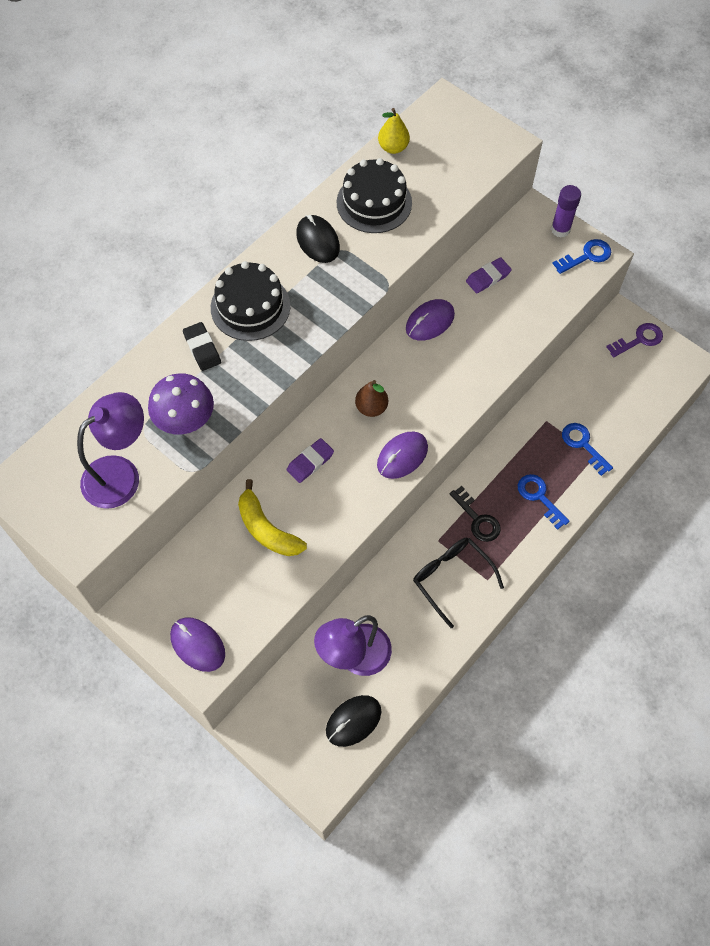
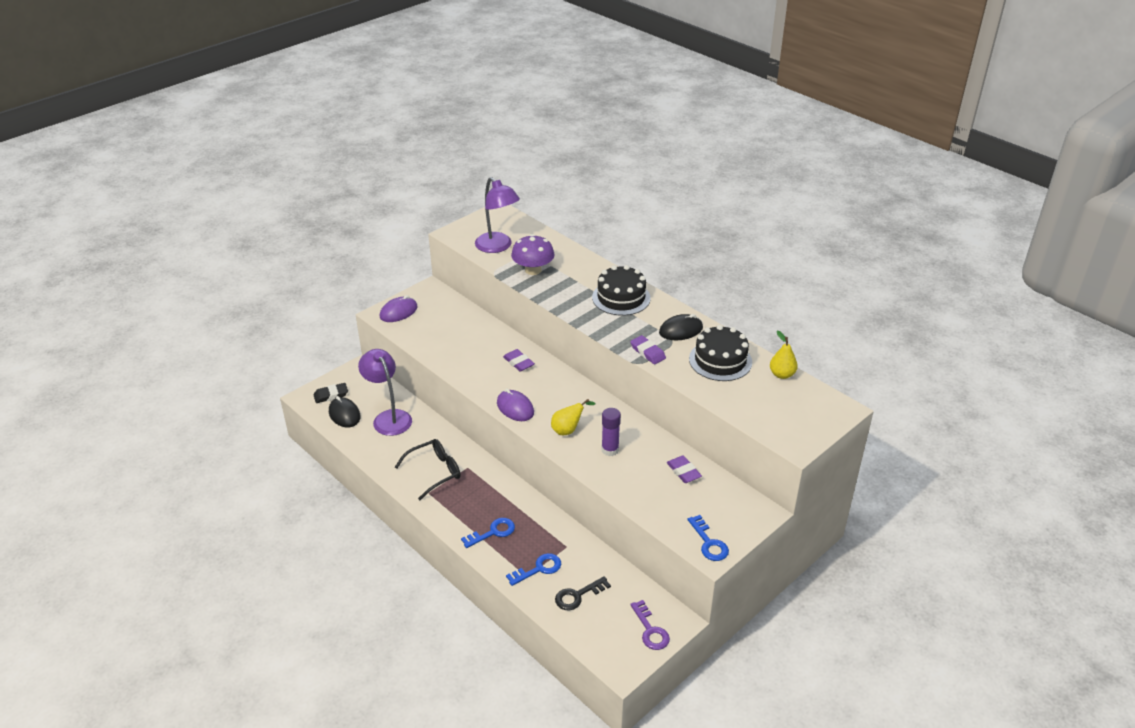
camera: 95 degrees right, 25 degrees down
(202, 348) = (587, 277): black eraser -> black eraser (331, 395)
(267, 529) = (471, 341): yellow banana -> none
(366, 274) = (647, 352): none -> purple eraser
(371, 408) = (560, 395): brown pear -> none
(430, 322) = (638, 432): purple mouse -> none
(435, 393) = (568, 430): none -> yellow pear
(477, 519) = (481, 492): black key -> black key (578, 596)
(560, 229) = (741, 528): purple glue stick -> purple glue stick (610, 450)

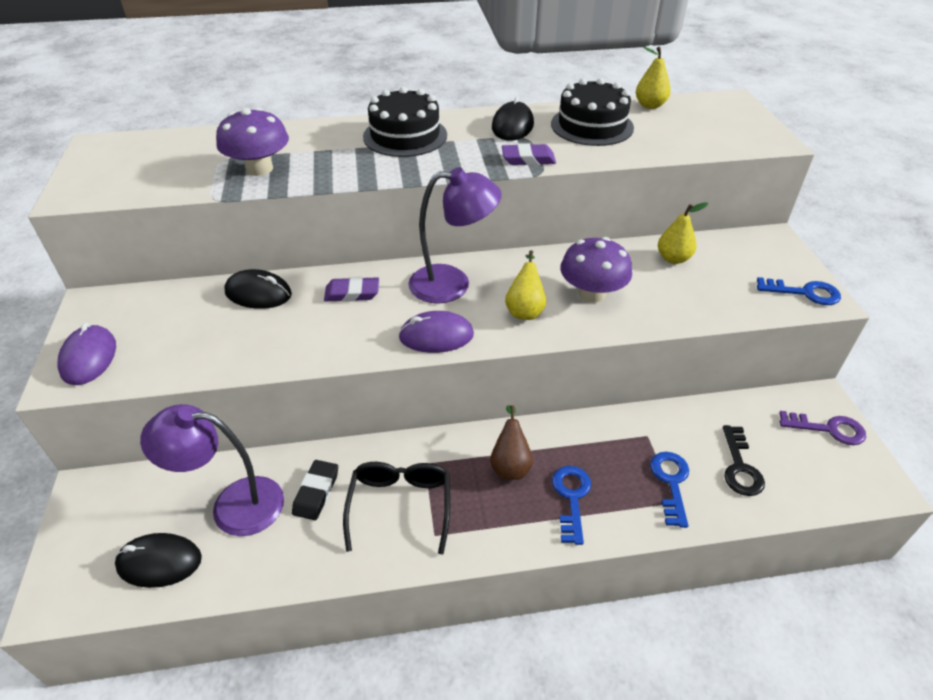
camera: 55 degrees left, 5 degrees up
(331, 395) = (94, 559): black eraser -> black eraser (316, 492)
(487, 333) = (258, 293): none -> black mouse
(494, 499) = (510, 465): none -> brown pear
(498, 247) = (166, 174): purple lamp -> purple lamp (452, 284)
(610, 450) = (592, 293): purple glue stick -> purple mushroom
(683, 472) = (673, 258): purple eraser -> yellow pear

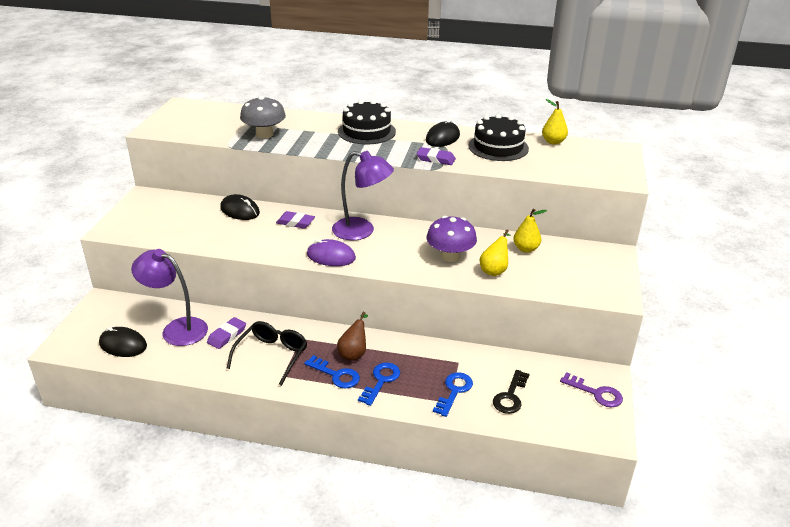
camera: 20 degrees right, 10 degrees down
(89, 358) = (129, 222): purple mouse -> none
(259, 169) = (264, 134): purple mushroom -> grey mushroom
(316, 492) = (227, 335): black eraser -> purple eraser
(525, 310) = (398, 255): yellow pear -> yellow pear (494, 270)
(804, 293) = (606, 289): blue key -> blue key (336, 375)

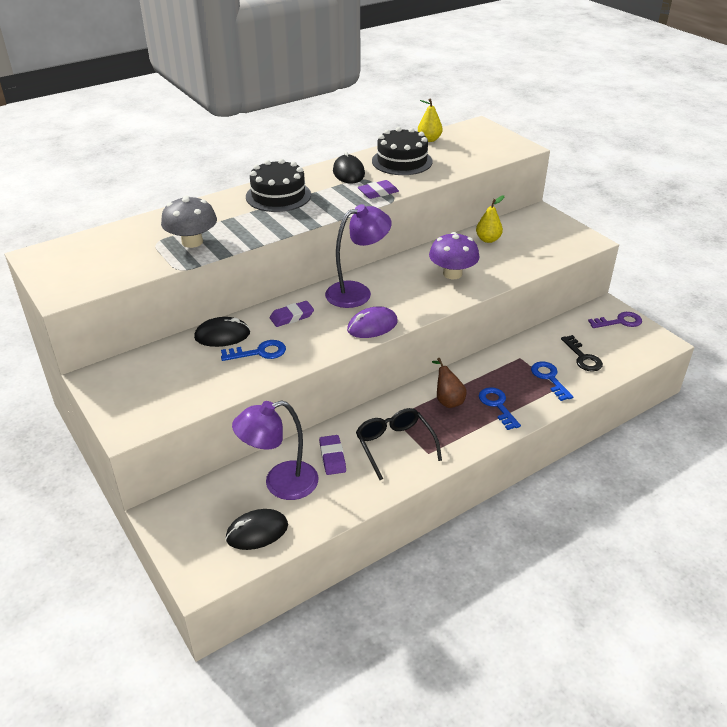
camera: 45 degrees left, 5 degrees up
(336, 375) = (463, 424): blue key -> blue key (259, 352)
(494, 270) = (496, 266): yellow pear -> none

